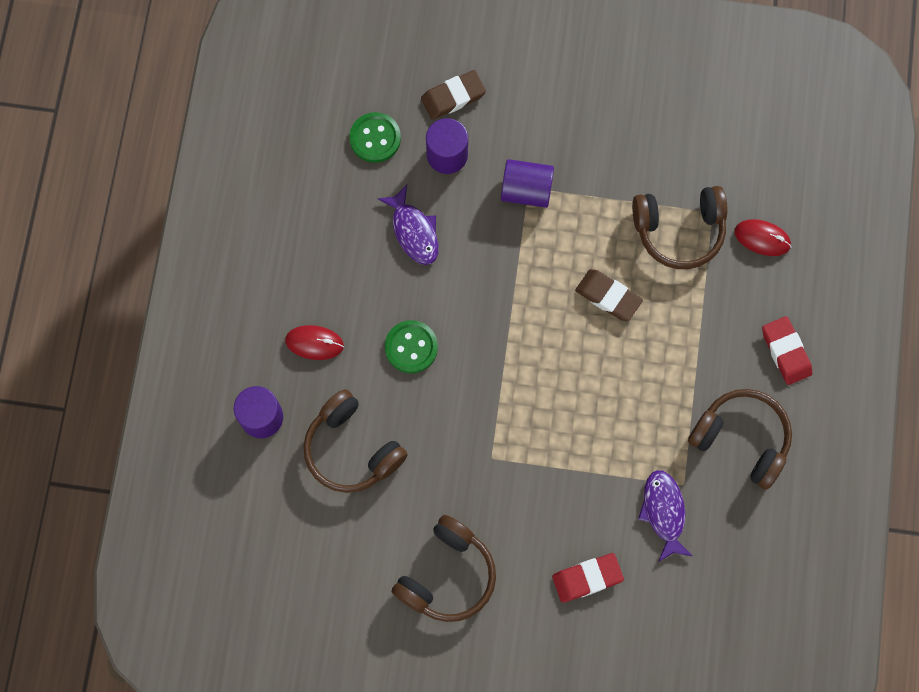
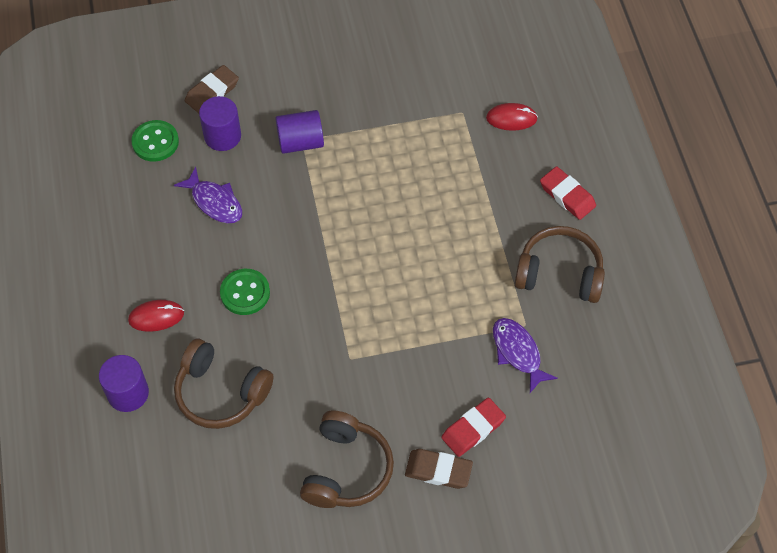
camera: 20 degrees left, 15 degrees down
(608, 296) = (401, 200): brown eraser -> brown eraser (438, 470)
(679, 230) = (441, 133): brown headphones -> none

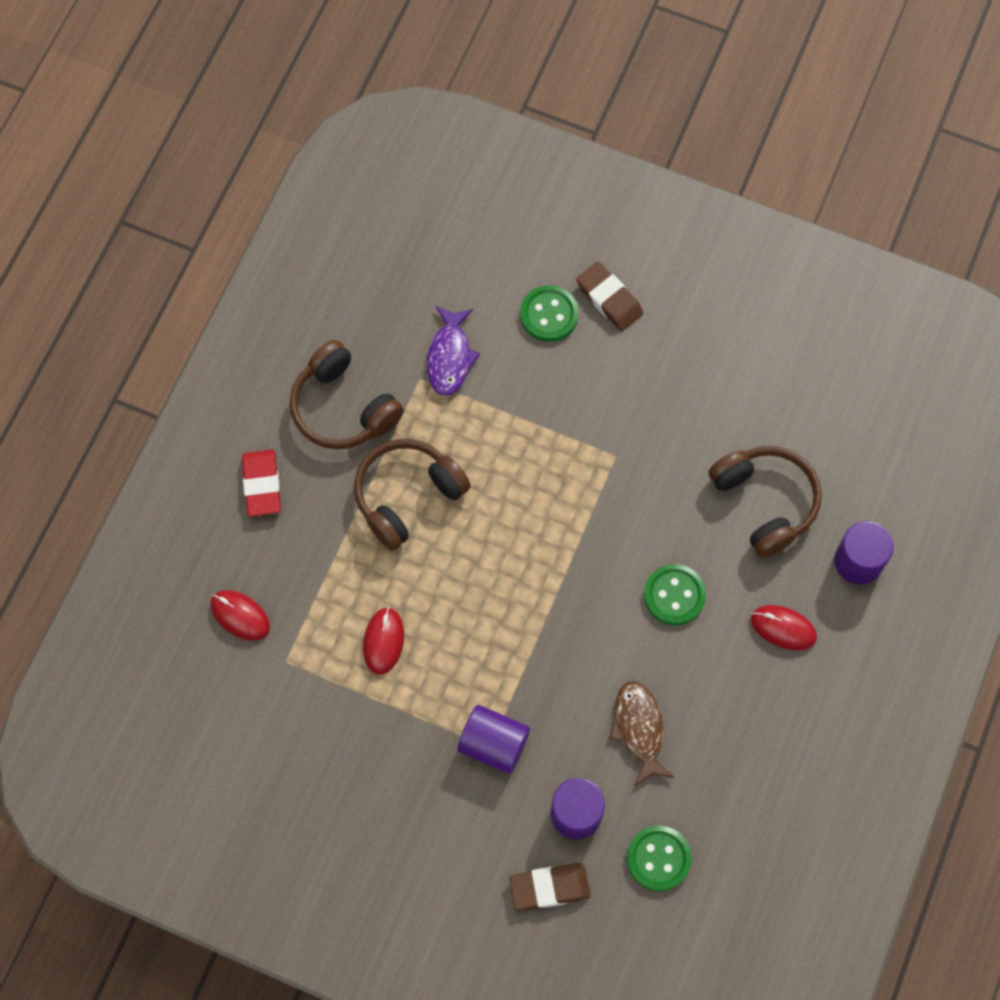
camera: 145 degrees left, 10 degrees up
(214, 202) = (639, 729): purple fish -> brown fish
(346, 469) = (692, 352): brown headphones -> brown headphones (407, 496)
(413, 156) = (383, 641): none -> red mouse
(473, 429) = (549, 314): red eraser -> green button

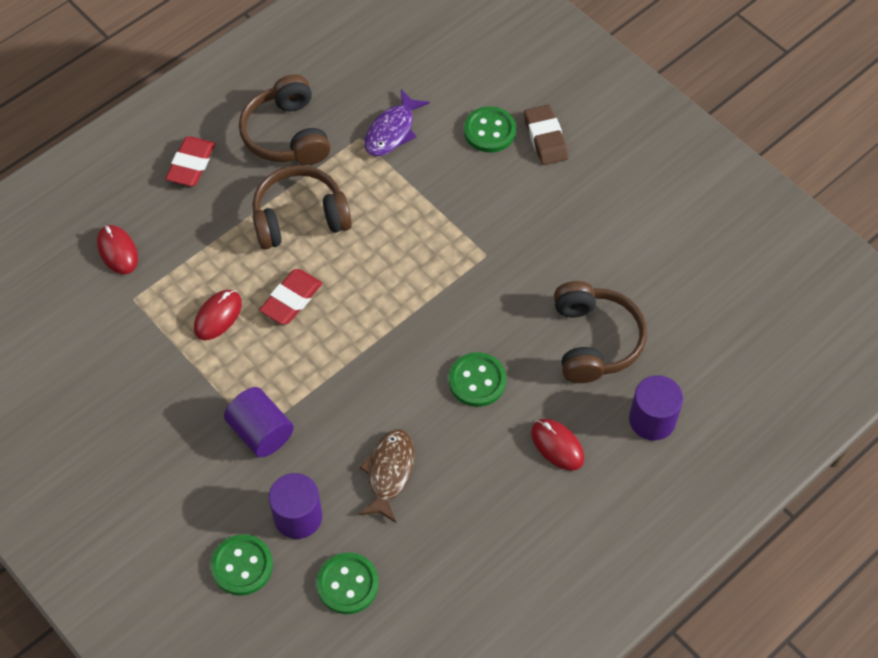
camera: 25 degrees right, 10 degrees down
(447, 590) = (291, 299): none -> red eraser
(549, 888) = (242, 566): brown eraser -> green button

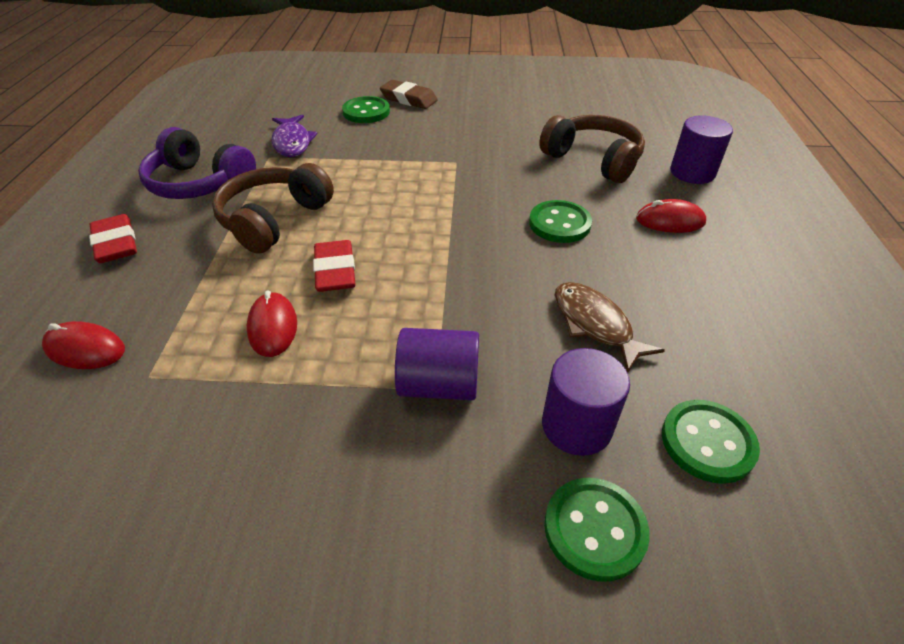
camera: 45 degrees left, 15 degrees down
(287, 135) = (199, 183): brown headphones -> purple headphones

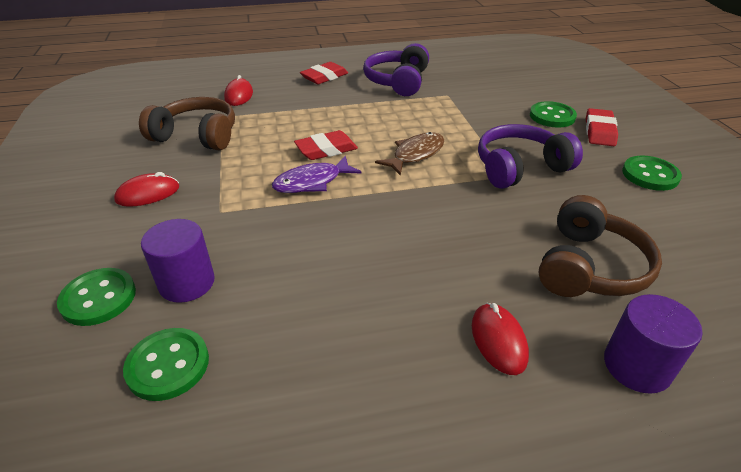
camera: 75 degrees right, 5 degrees down
(273, 327) = (266, 141): red mouse -> red mouse (148, 194)
(274, 220) = (372, 115): brown headphones -> brown headphones (197, 136)
(292, 142) = (474, 98): purple fish -> purple fish (312, 182)
(408, 99) = (599, 131): brown eraser -> red eraser
(439, 384) = (223, 212): purple cylinder -> none
(446, 152) = (520, 168): none -> purple headphones
(559, 224) = (443, 251): green button -> green button (650, 175)
(595, 324) = (300, 286): brown fish -> brown fish (415, 154)

